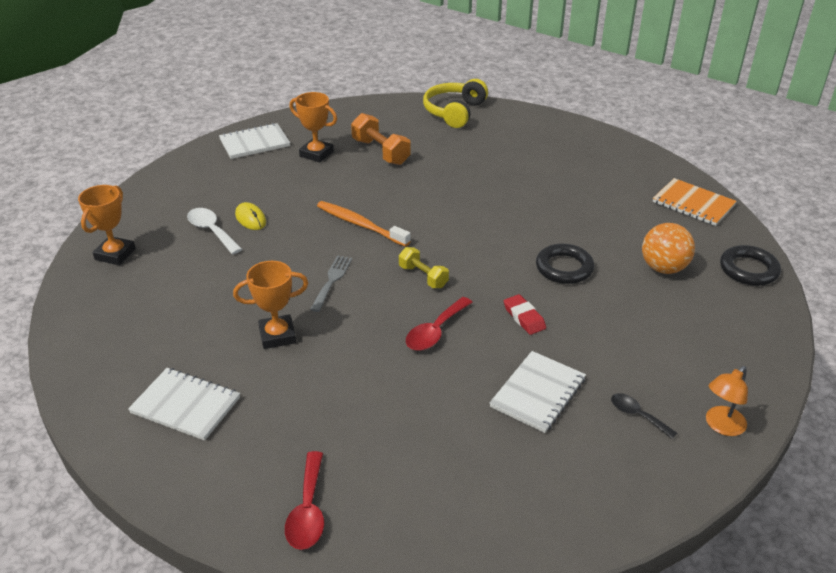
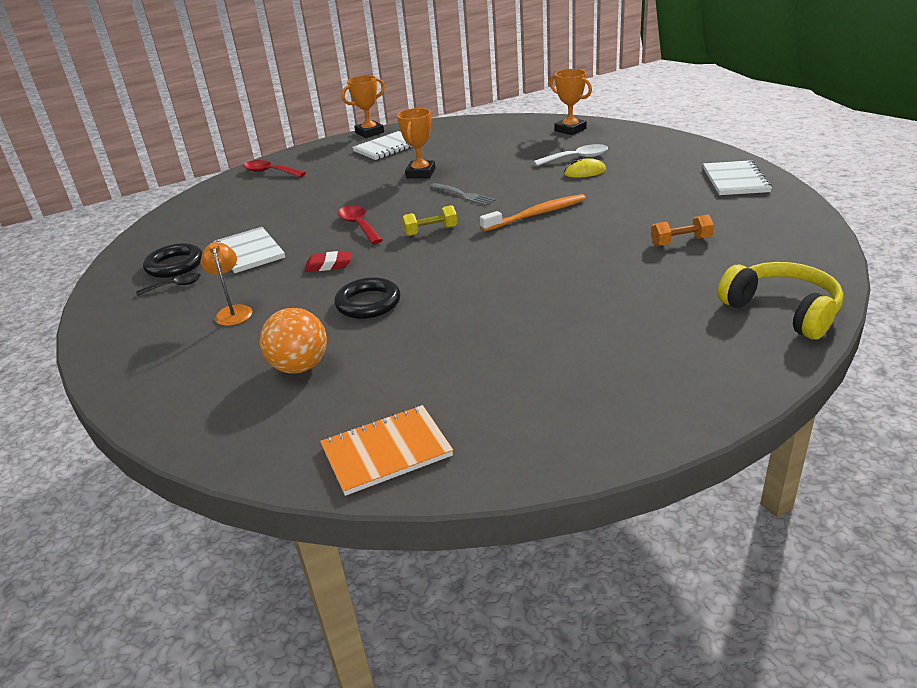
camera: 120 degrees right, 5 degrees down
(316, 154) = (694, 207): orange trophy -> orange trophy (369, 132)
(380, 152) = (681, 241): orange dumbbell -> orange dumbbell, size x0.65
(721, 426) = (112, 319): orange lamp -> orange lamp (233, 311)
(748, 269) = (225, 434): black ring -> black ring (175, 265)

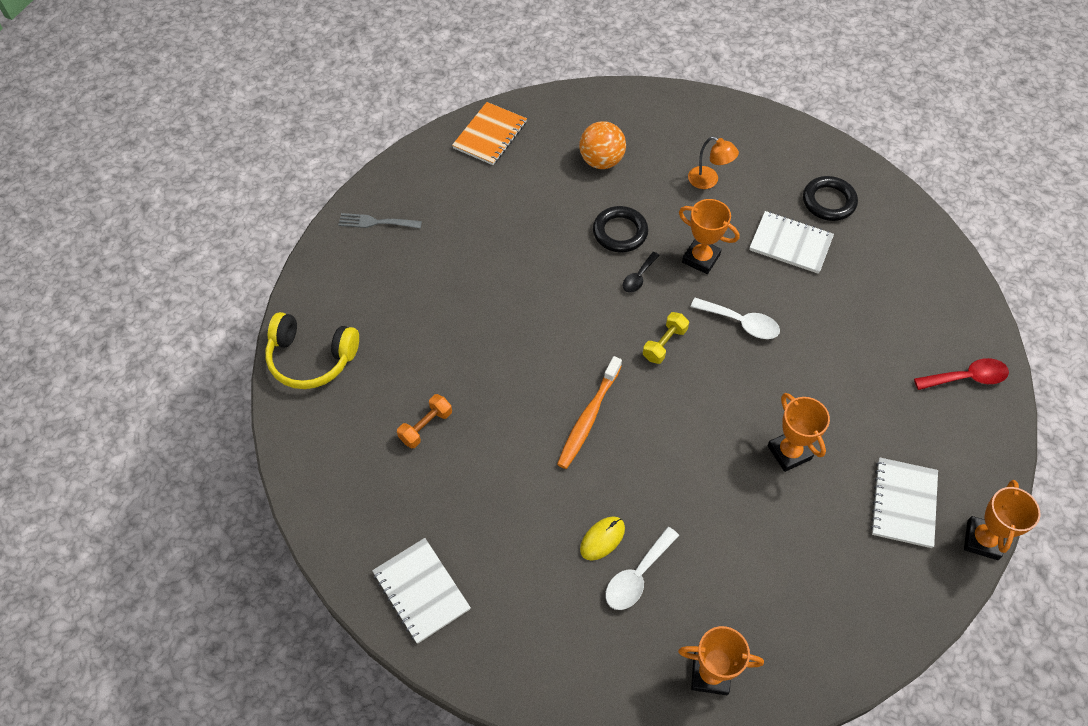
camera: 140 degrees right, 25 degrees up
(175, 286) = (791, 182): black spoon -> black spoon (638, 277)
(329, 265) = (701, 258): red eraser -> orange trophy
(359, 225) = (741, 323): red spoon -> white spoon
(464, 195) = (693, 424): grey fork -> grey fork (376, 222)

